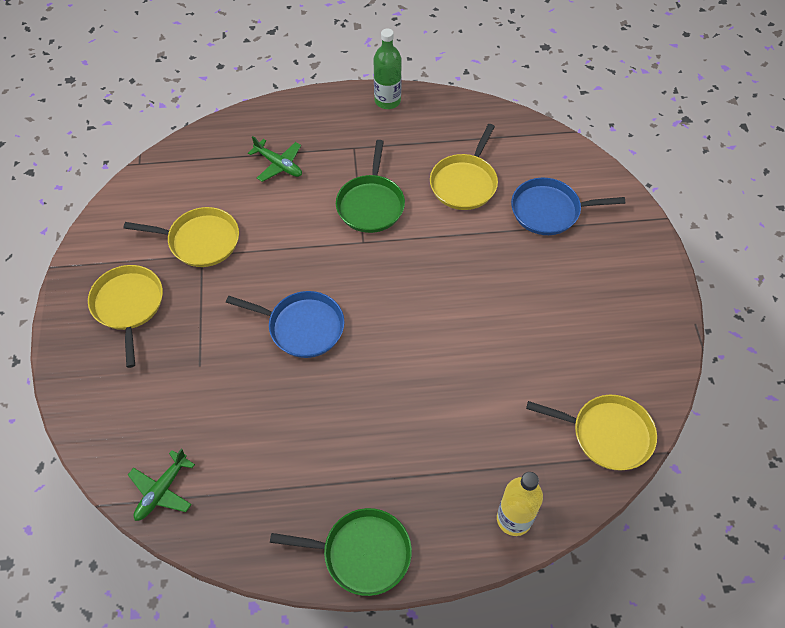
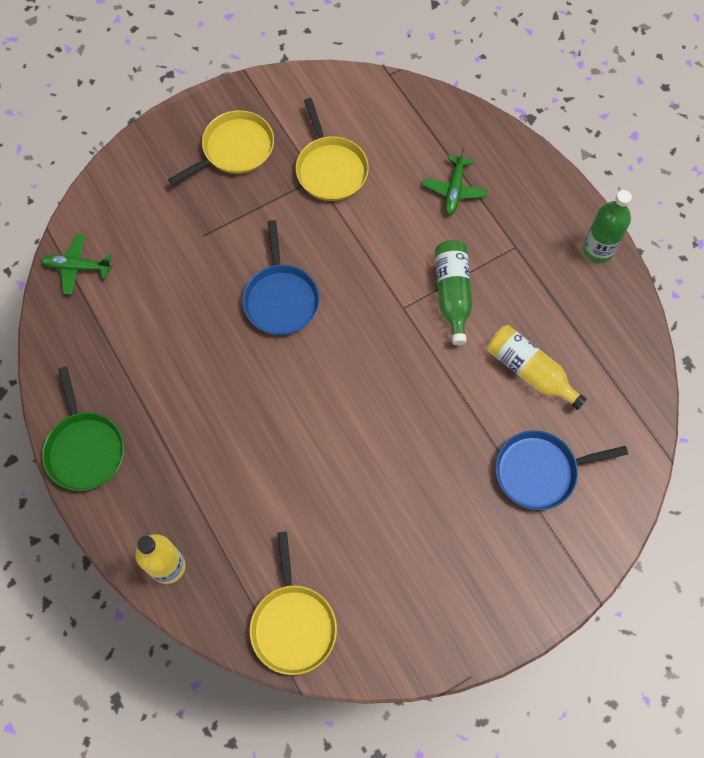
camera: 65 degrees right, 10 degrees up
(371, 204) = (452, 294): green pan -> green bottle
(464, 183) = (530, 371): yellow pan -> yellow bottle
(549, 210) = (540, 471): blue pan -> blue pan turned 75 degrees counterclockwise

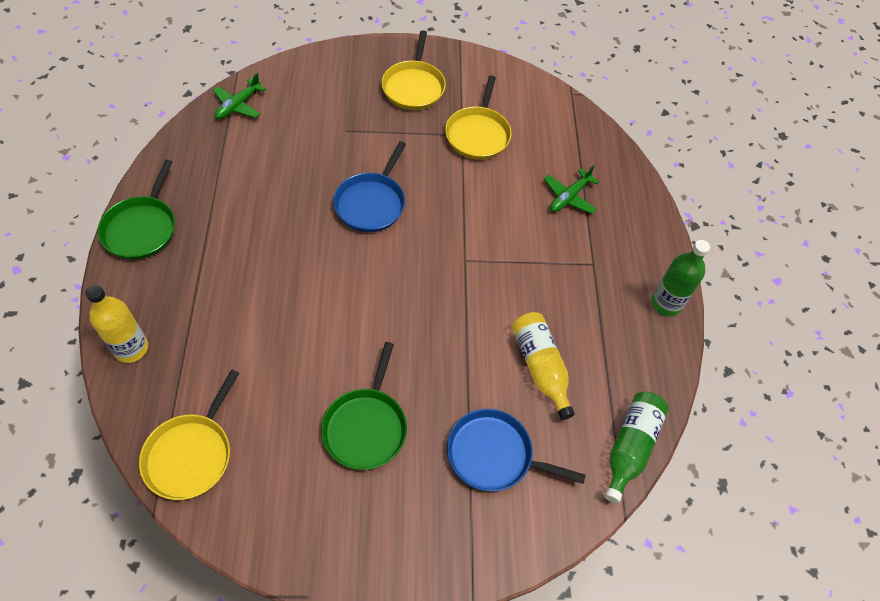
camera: 25 degrees right, 10 degrees down
(77, 267) = (238, 105): green plane -> green plane turned 90 degrees counterclockwise
(234, 149) = (414, 86): yellow pan -> yellow pan turned 105 degrees clockwise
(421, 511) = (366, 426): none -> green pan
(452, 294) = (514, 272): green bottle -> green bottle (630, 447)

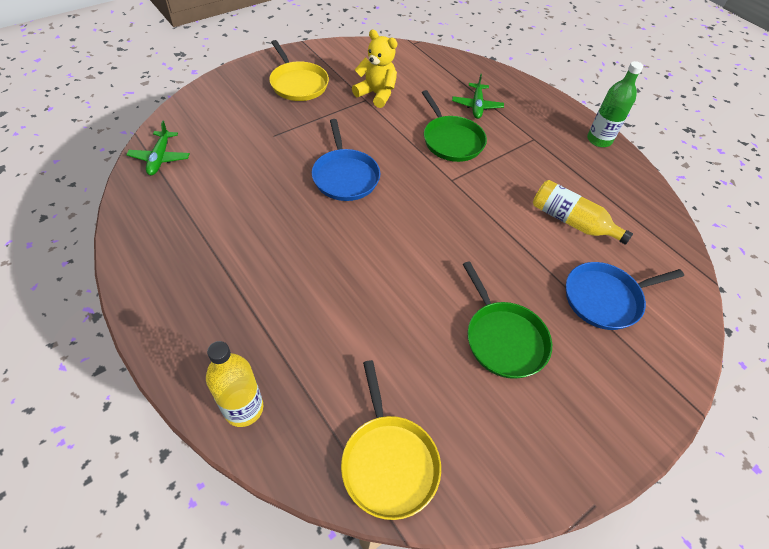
camera: 35 degrees left, 5 degrees down
(142, 228) = (156, 299): green pan -> green pan (451, 140)
(478, 134) = (376, 94): yellow pan -> yellow teddy bear
(630, 447) = (673, 238): green bottle -> none

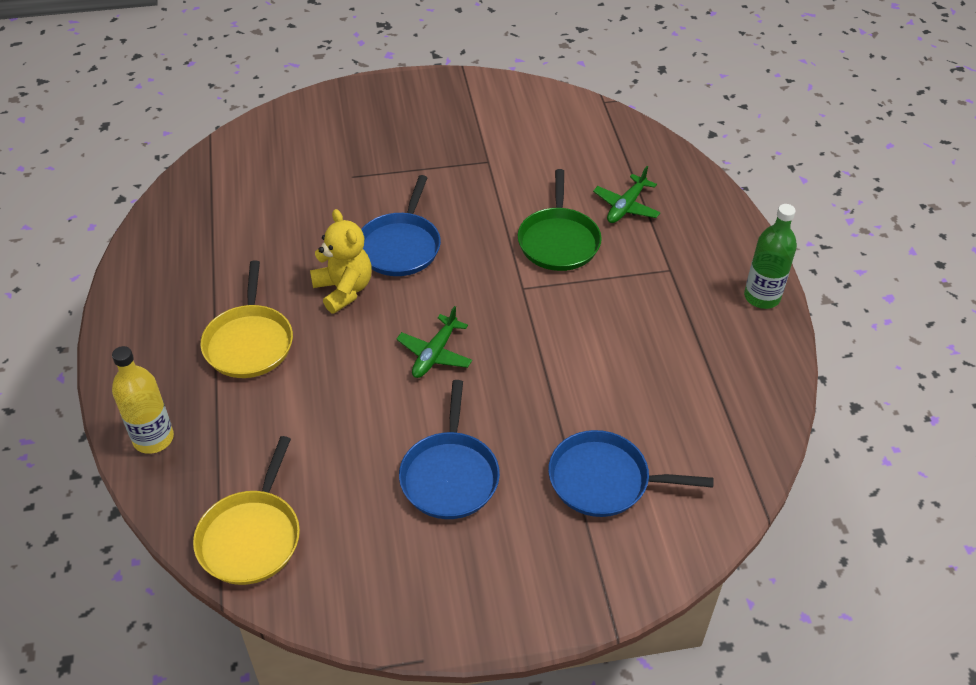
camera: 30 degrees right, 5 degrees down
(160, 158) = (219, 169): green plane -> green plane (435, 354)
(298, 83) = (420, 120): yellow pan -> yellow pan (249, 342)
(376, 94) = (506, 158): yellow teddy bear -> yellow teddy bear (344, 290)
(503, 338) = (450, 475): green pan -> blue pan
(571, 221) = (635, 383): yellow bottle -> none

